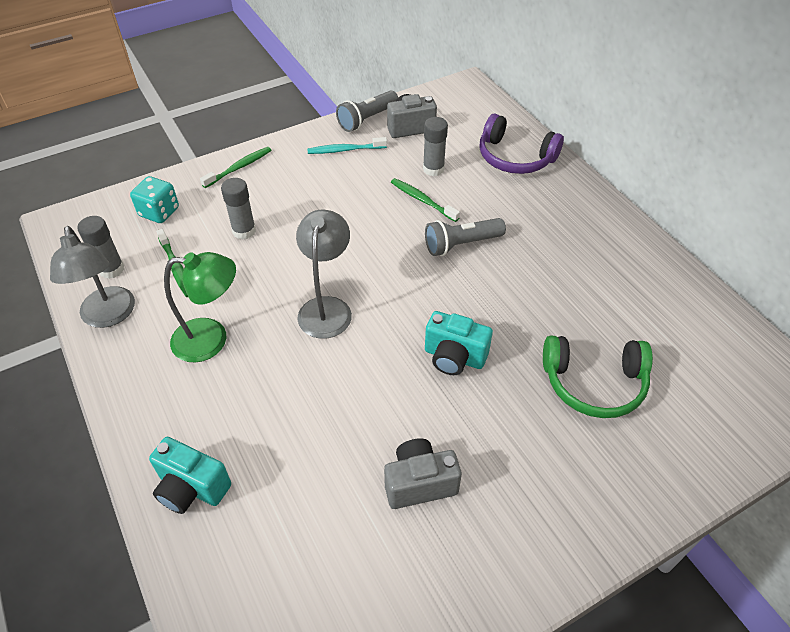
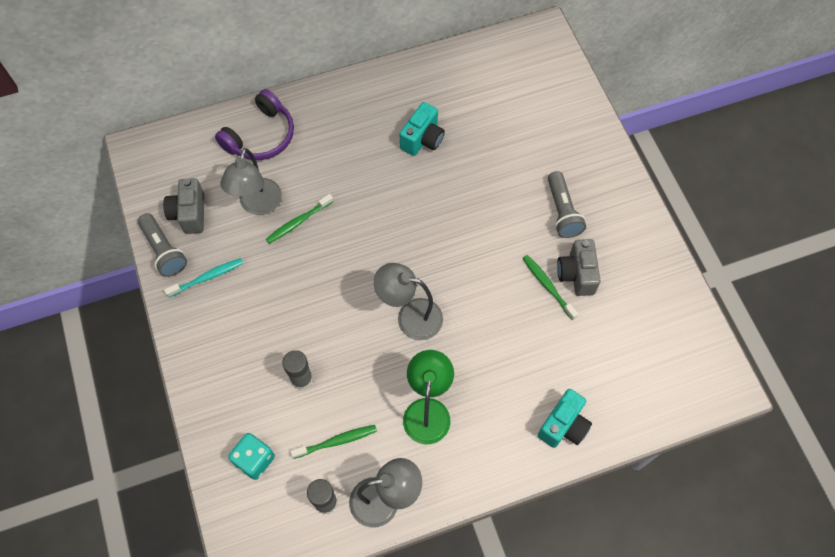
camera: 80 degrees left, 15 degrees up
(239, 167) = (206, 380): green toothbrush -> green toothbrush (547, 286)
(345, 150) = (207, 277): turquoise toothbrush -> turquoise toothbrush turned 120 degrees counterclockwise
(433, 169) = (258, 205): grey glue stick -> grey lamp
(454, 357) = (476, 232): turquoise camera -> turquoise camera (422, 139)
(461, 244) = (360, 203): grey flashlight -> grey flashlight (562, 212)
(594, 383) = (513, 149): green headphones -> none

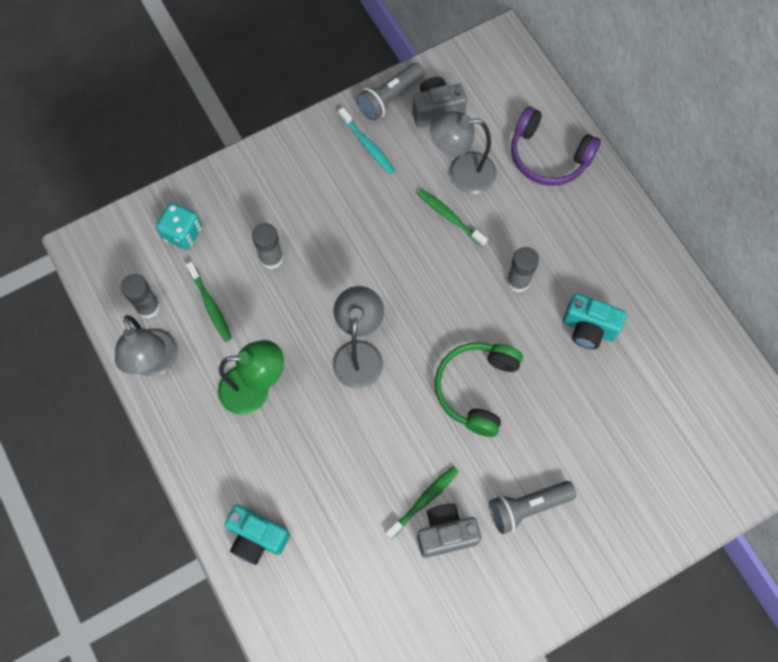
camera: 80 degrees right, 5 degrees up
(370, 181) = (518, 281): none -> grey glue stick
(458, 230) = (476, 388): none -> green headphones

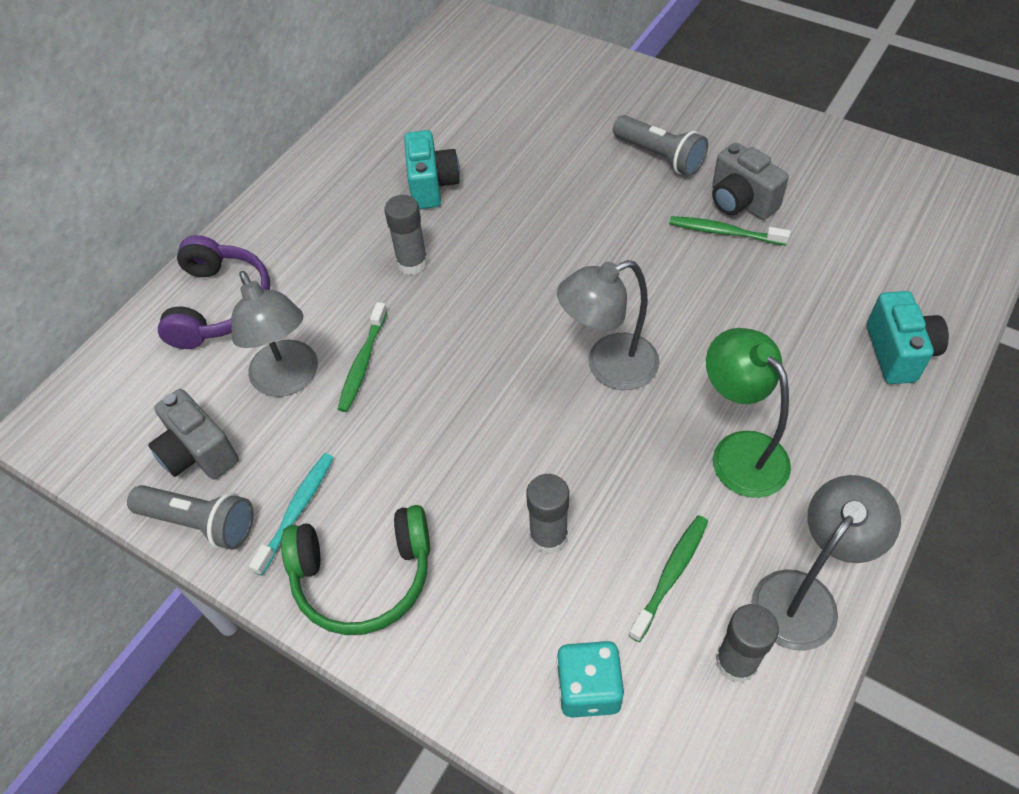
camera: 115 degrees left, 15 degrees down
(476, 388) = (568, 244): green headphones -> green headphones (363, 577)

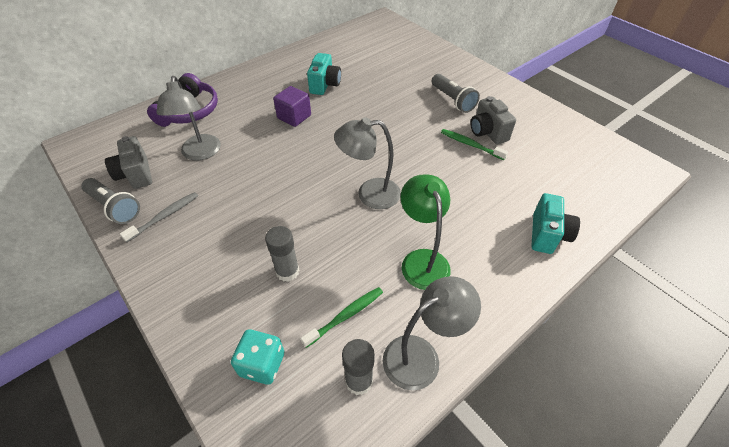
camera: 15 degrees right, 5 degrees down
(297, 510) = (164, 216): turquoise toothbrush -> grey toothbrush
(362, 363) = (241, 156): green toothbrush -> none
(363, 577) = (177, 260): green headphones -> none
(412, 263) = (294, 117): grey glue stick -> purple cube

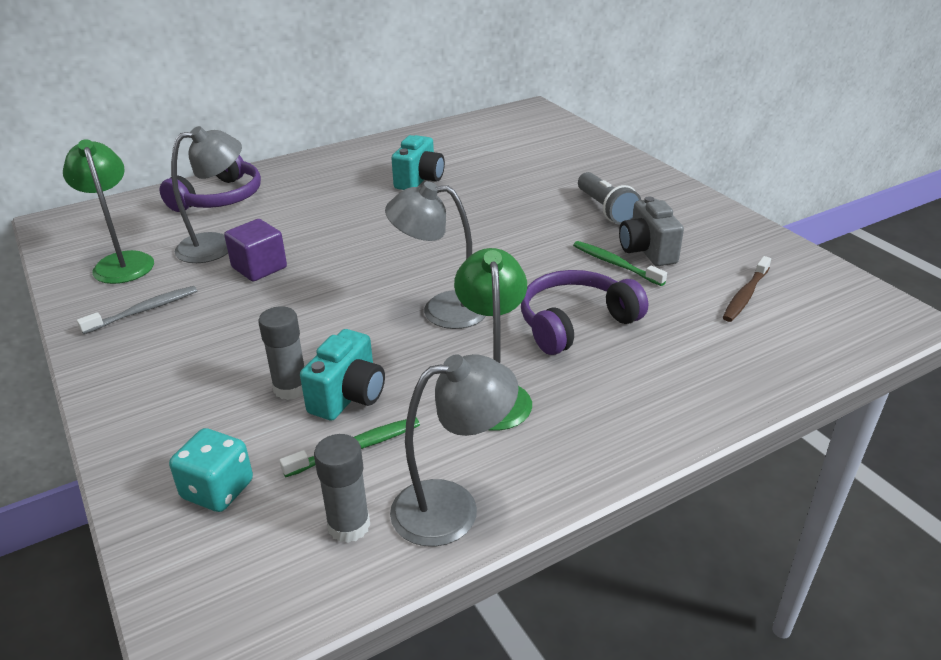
camera: 10 degrees right, 15 degrees down
(115, 207) = (82, 295): grey flashlight -> none
(135, 174) = (122, 262): grey camera -> green lamp
(200, 153) = (217, 245): grey lamp -> grey lamp turned 120 degrees counterclockwise
(294, 117) = (362, 213): purple cube -> purple cube (259, 267)
(458, 195) = (575, 322): none -> purple headphones
(547, 235) = (700, 382): turquoise camera -> turquoise camera (348, 397)
(556, 162) = (745, 295): none -> brown toothbrush

